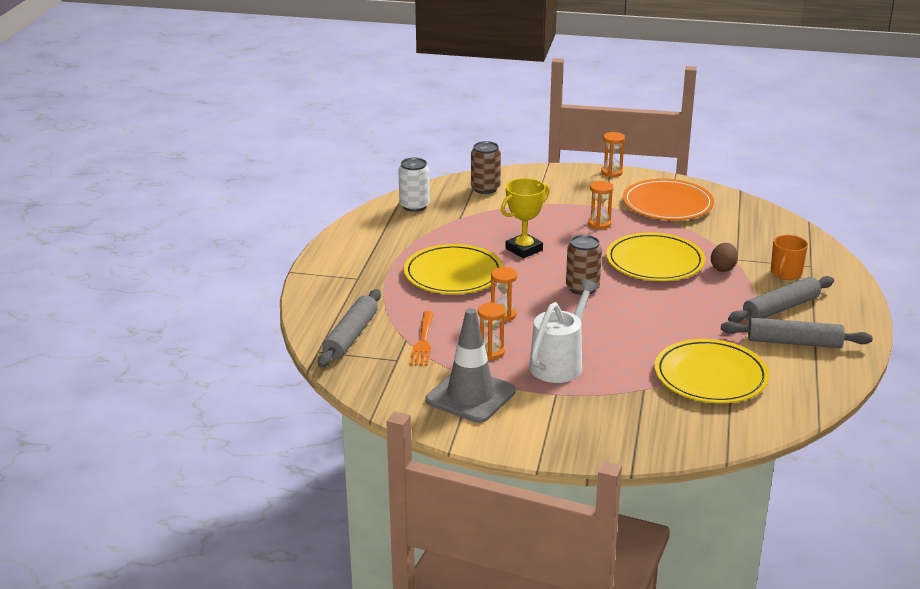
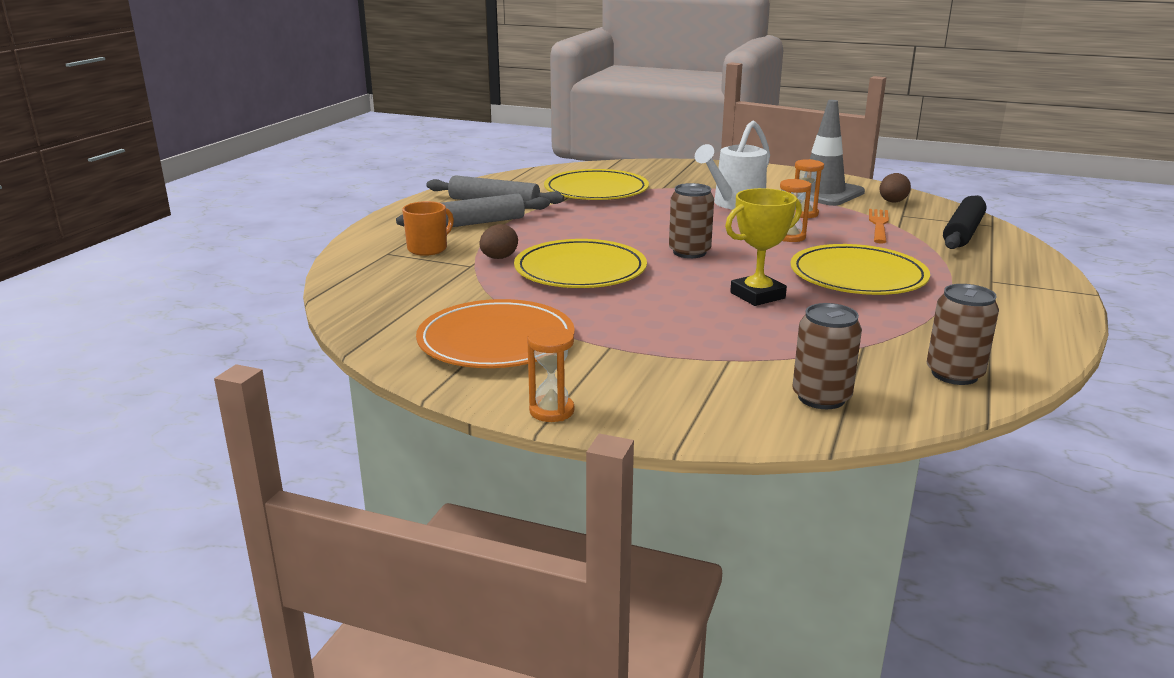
camera: 170 degrees left, 5 degrees down
(351, 336) = (962, 232): grey rolling pin -> black rolling pin
(399, 384) = (892, 202): none -> brown egg
(414, 206) = (954, 374): white can -> brown can
(599, 224) = (630, 319): orange hourglass -> none

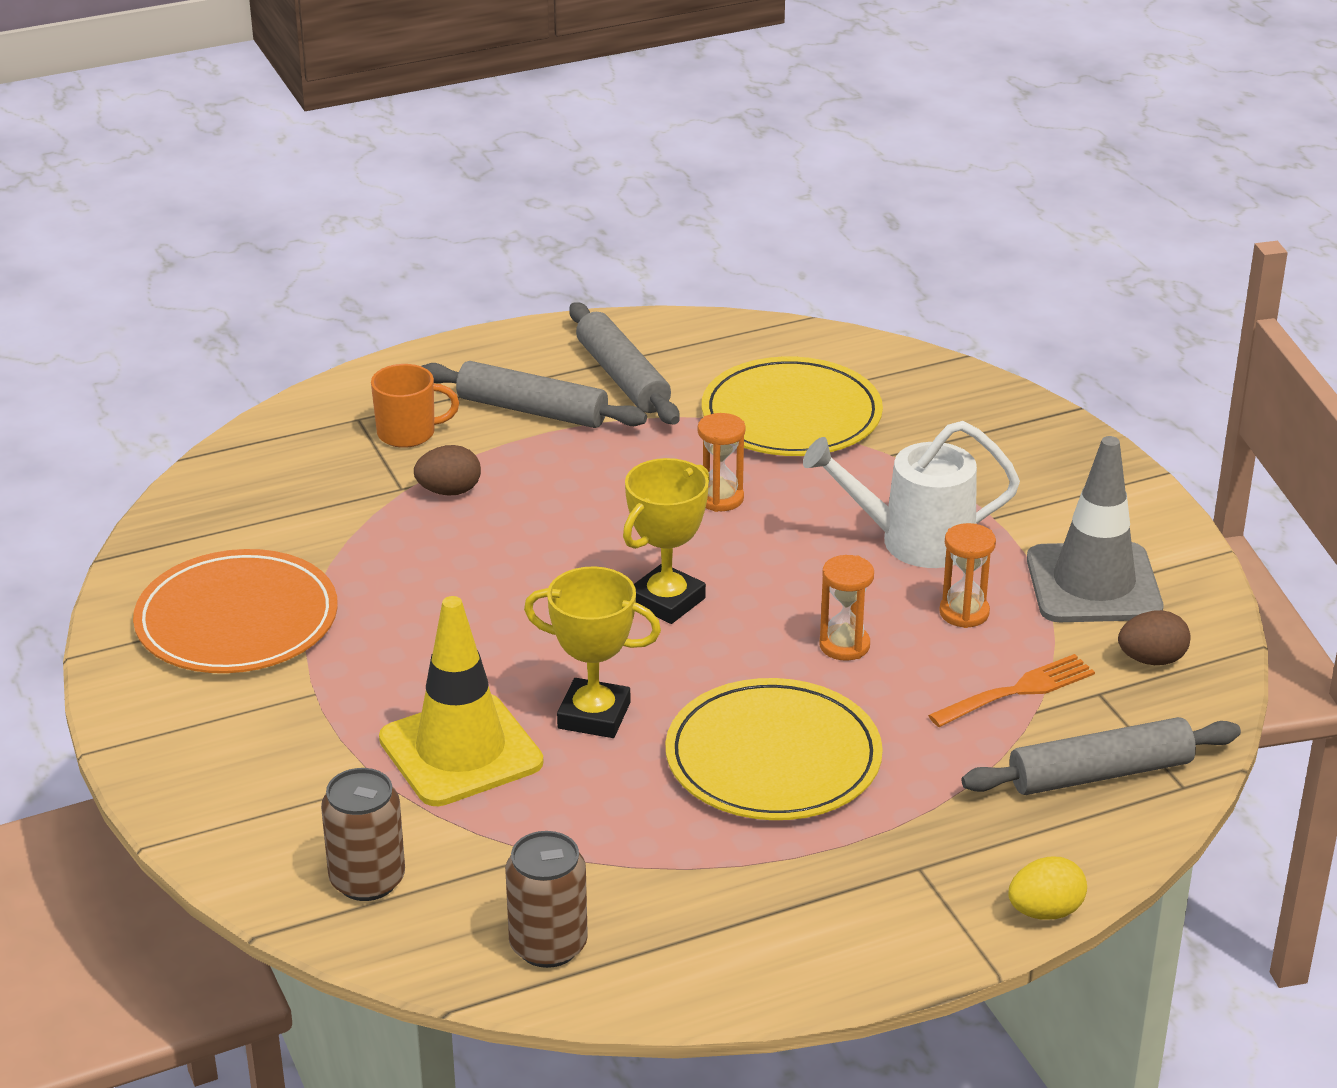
camera: 45 degrees right, 10 degrees up
(551, 411) = (133, 737): orange hourglass -> orange hourglass (720, 498)
(580, 270) = (493, 561): yellow plate -> none
(689, 252) = (666, 601): brown can -> yellow trophy
(734, 332) = (461, 751): none -> yellow traffic cone
(962, 232) = (1100, 773): black rolling pin -> grey rolling pin
(1057, 272) = (1045, 911): none -> yellow egg

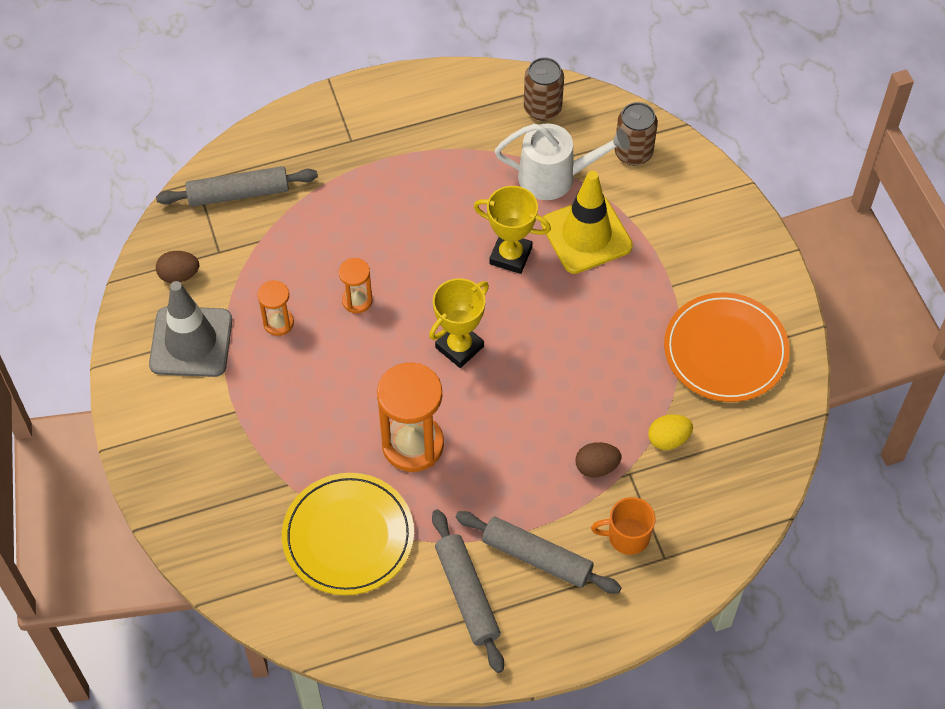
camera: 175 degrees left, 25 degrees up
(720, 498) = (413, 445): orange hourglass -> orange hourglass, size x1.95
(773, 758) = (414, 217): yellow plate -> none
(913, 541) = (293, 391): white watering can -> white watering can (555, 177)
(1018, 691) = (265, 256): orange fork -> none
(1045, 911) = (295, 110): yellow egg -> yellow egg (668, 439)

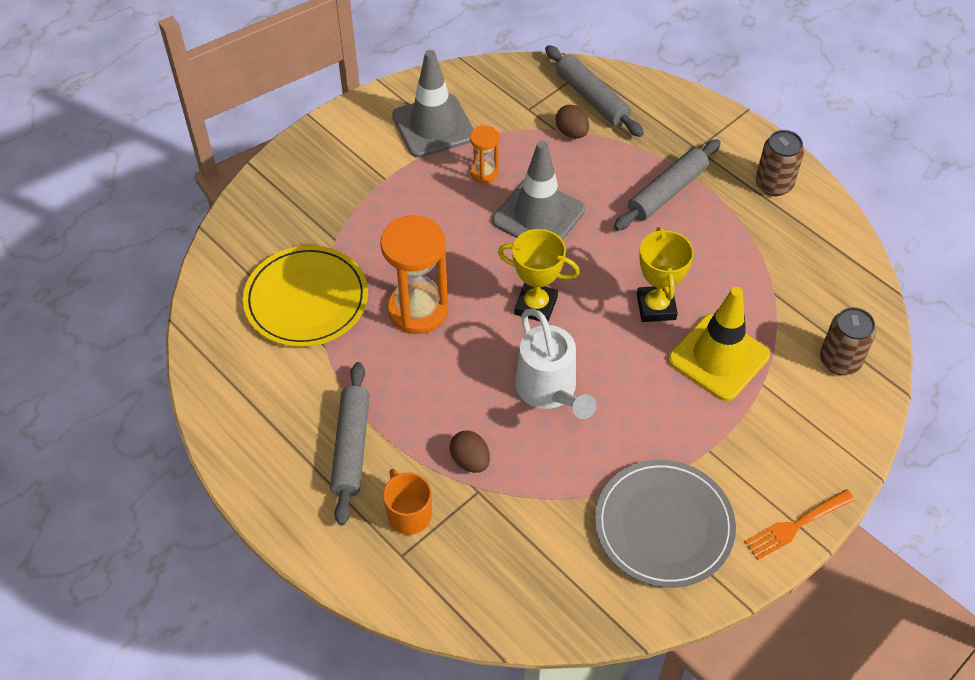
camera: 65 degrees right, 5 degrees down
(179, 275) = (491, 94): brown egg -> brown egg (571, 132)
(357, 300) = (538, 215): orange hourglass -> grey traffic cone
(467, 594) = (289, 407): grey rolling pin -> grey rolling pin (667, 192)
(542, 108) = (835, 270): brown can -> brown can (774, 184)
(555, 177) = (766, 309): white watering can -> white watering can (550, 391)
(668, 439) = (533, 511): yellow egg -> none
(725, 350) = (664, 525): orange plate -> grey plate
(766, 260) = (796, 525): none -> orange fork

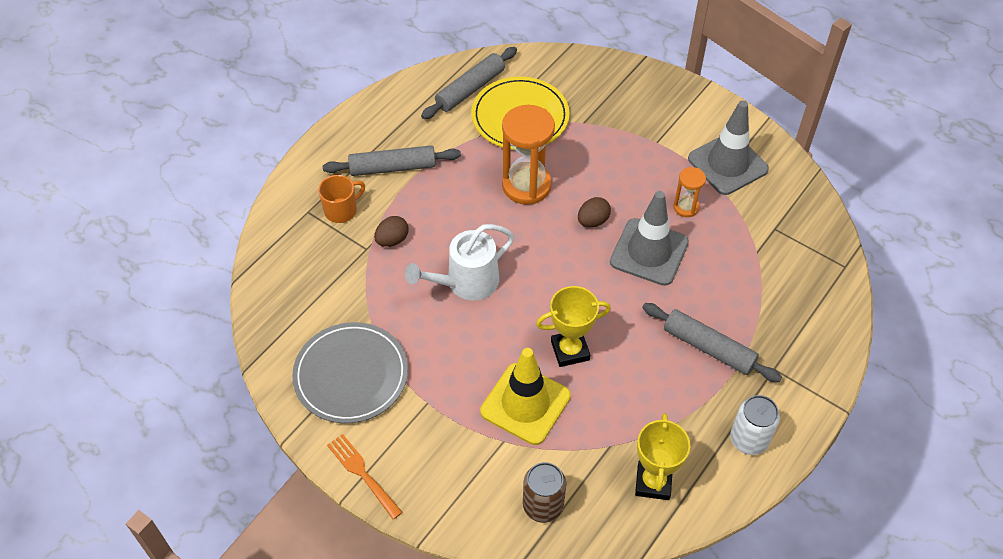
camera: 80 degrees right, 0 degrees up
(536, 305) = (550, 263): yellow trophy -> yellow trophy (653, 482)
(571, 132) = (757, 265): brown egg -> brown egg (593, 221)
(592, 98) = (808, 276): grey rolling pin -> grey rolling pin (470, 89)
(774, 184) = (749, 439): brown can -> white can

